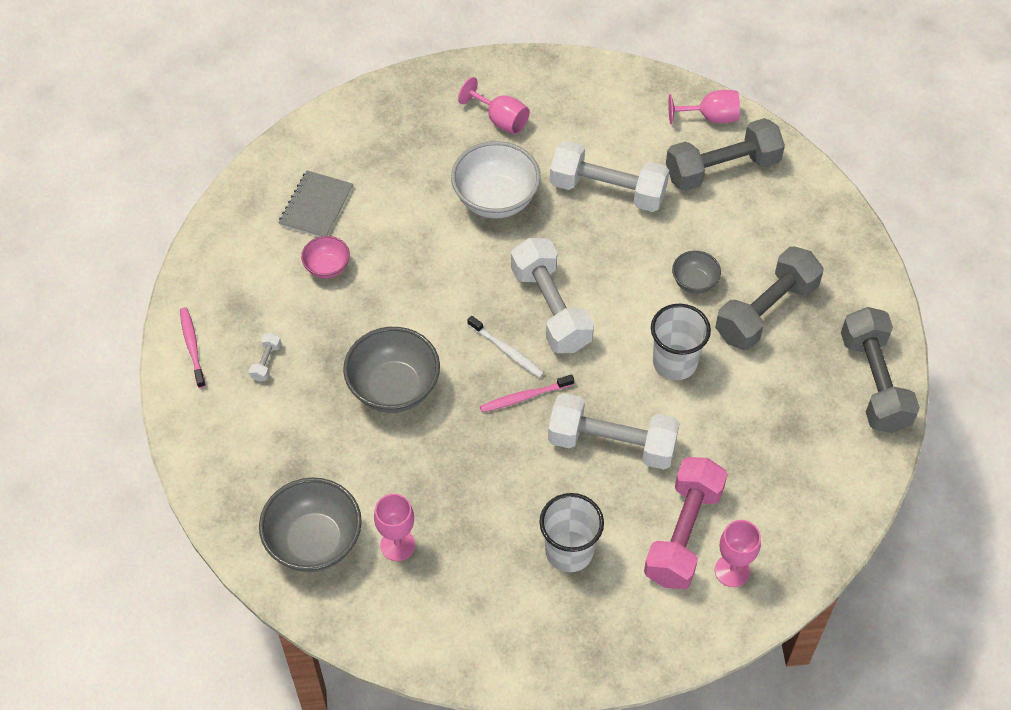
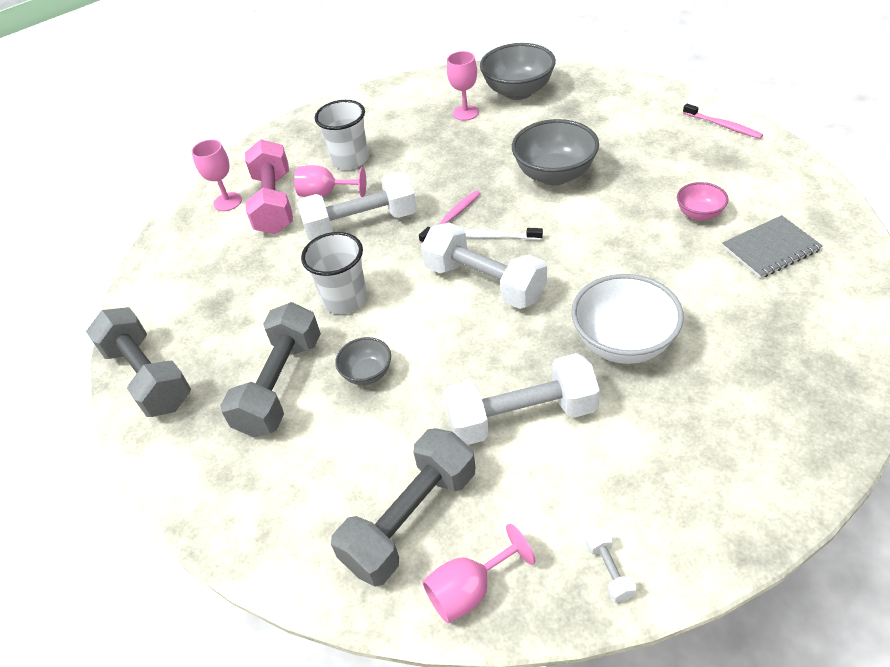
camera: 155 degrees right, 10 degrees down
(266, 362) = (662, 143): white dumbbell -> white dumbbell (609, 571)
(316, 206) = (770, 249): grey notebook -> grey notebook turned 75 degrees clockwise
(500, 120) = (709, 429): pink goblet -> pink goblet (325, 194)

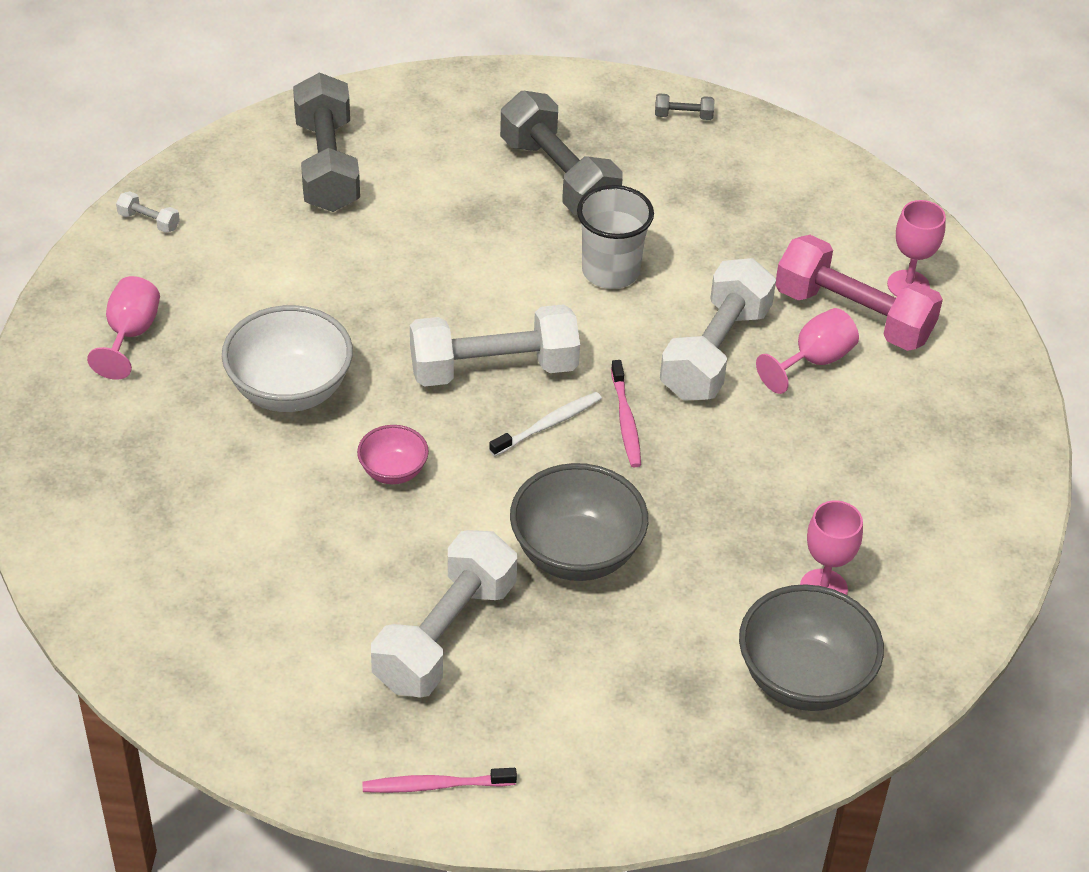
camera: 125 degrees right, 0 degrees up
(148, 376) = (683, 116): grey dumbbell -> grey dumbbell, size x0.40
(350, 160) = (860, 421): white cup -> none
(367, 373) = (496, 228): grey bowl -> none
(469, 590) = (238, 156): pink goblet -> pink goblet (130, 334)
(521, 416) = (319, 276): white dumbbell -> white dumbbell (445, 635)
(699, 214) = (342, 597): pink bowl -> pink bowl (393, 471)
(770, 249) = (222, 594): grey notebook -> none

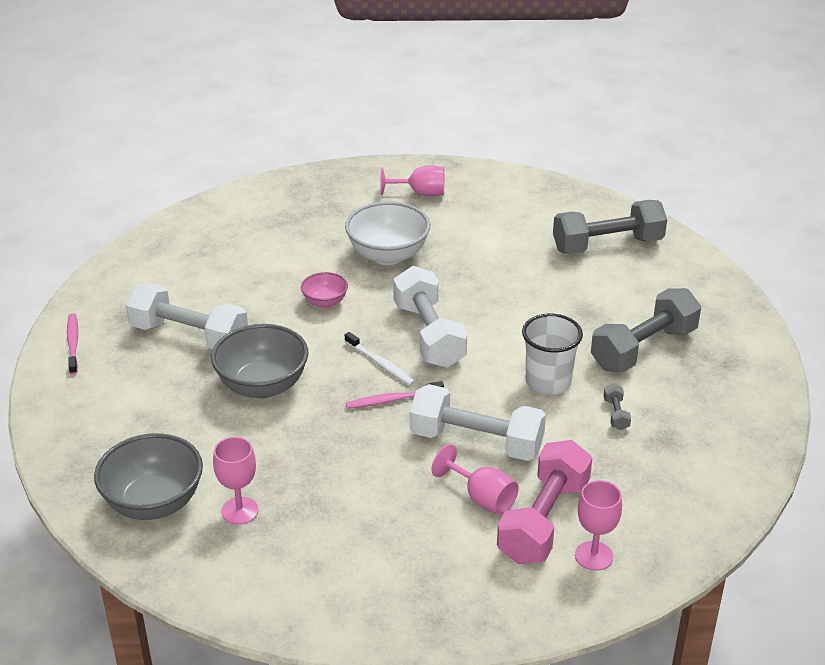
camera: 85 degrees right, 10 degrees down
(149, 221) = (522, 186): white dumbbell -> none
(683, 116) = (752, 409): grey dumbbell -> grey dumbbell (616, 414)

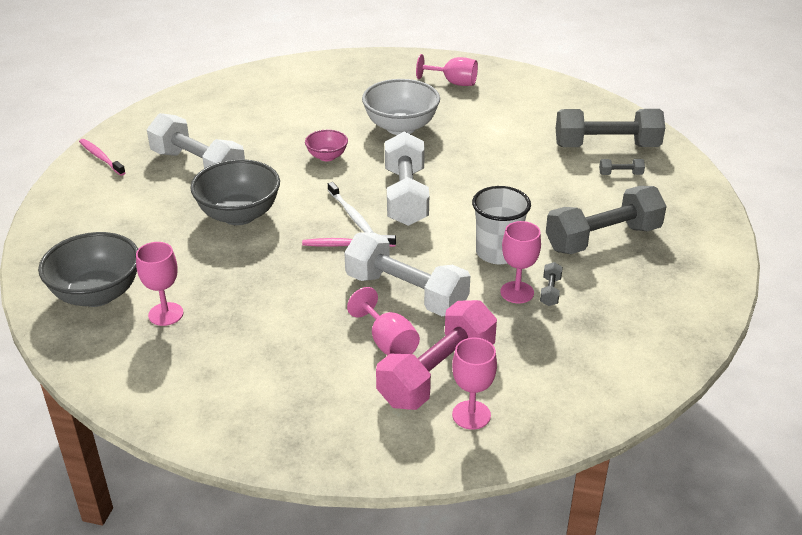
camera: 15 degrees right, 0 degrees up
(73, 343) = (101, 157): pink toothbrush -> pink toothbrush turned 45 degrees counterclockwise
(584, 421) = (517, 292): none -> pink goblet
(633, 274) = (620, 174): none -> grey dumbbell

